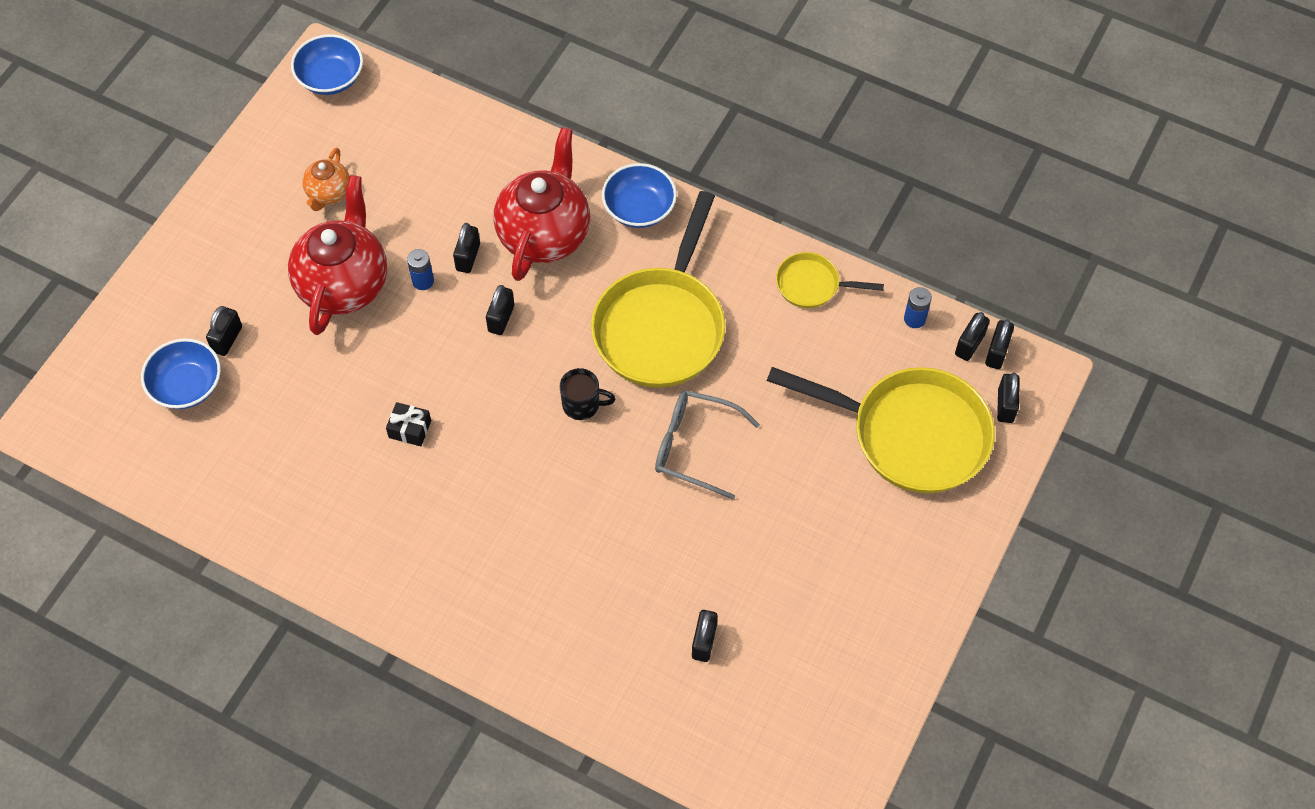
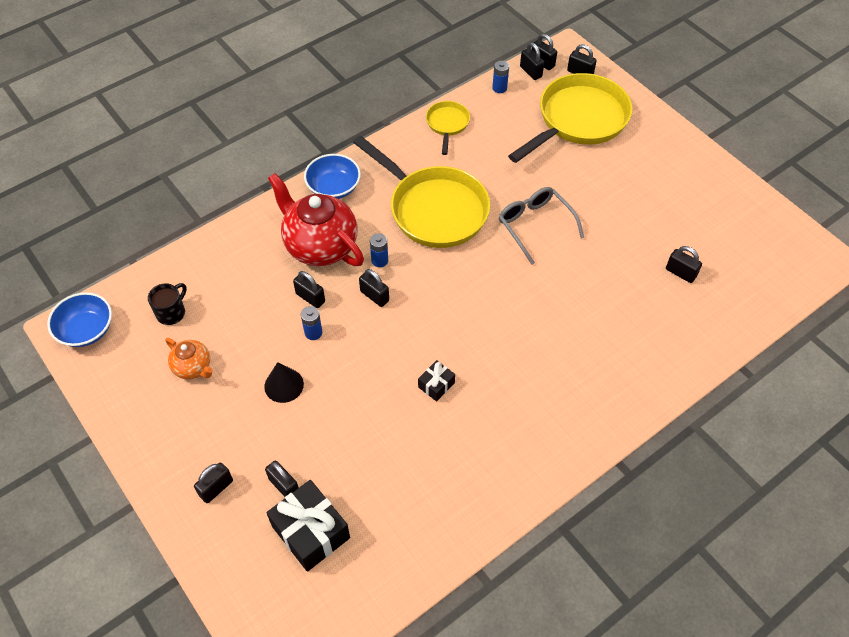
camera: 65 degrees left, 5 degrees down
(187, 385) = (310, 532): blue bowl -> black gift
(201, 281) = (216, 488): none -> black padlock
(344, 284) = (284, 385): red teapot -> black cone
(554, 302) = (379, 260): none -> blue battery
(582, 404) = (471, 274): black mug -> black mug (171, 312)
(694, 447) = (535, 225): grey glasses -> grey glasses turned 105 degrees clockwise
(812, 285) = (447, 124): yellow pan -> yellow pan turned 150 degrees clockwise

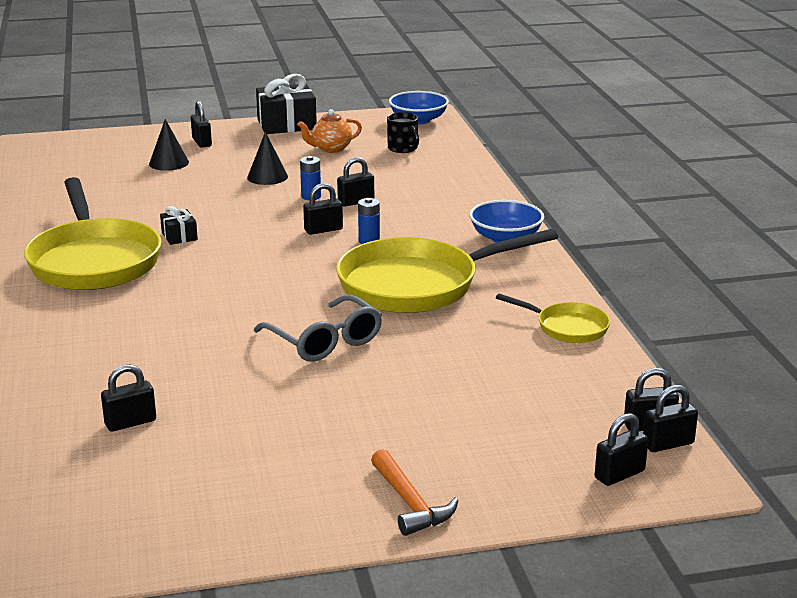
camera: 115 degrees right, 30 degrees down
(284, 486) = (169, 163): black padlock -> black cone
(310, 532) = (115, 165): black gift -> black gift (286, 124)
(320, 246) = (421, 217): red teapot -> none
(499, 88) = (623, 387): blue battery -> none
(535, 225) = (325, 341): grey glasses -> grey glasses turned 60 degrees clockwise
(578, 120) = (500, 436): yellow pan -> yellow pan (94, 261)
(656, 134) = (410, 503): none -> orange hammer

